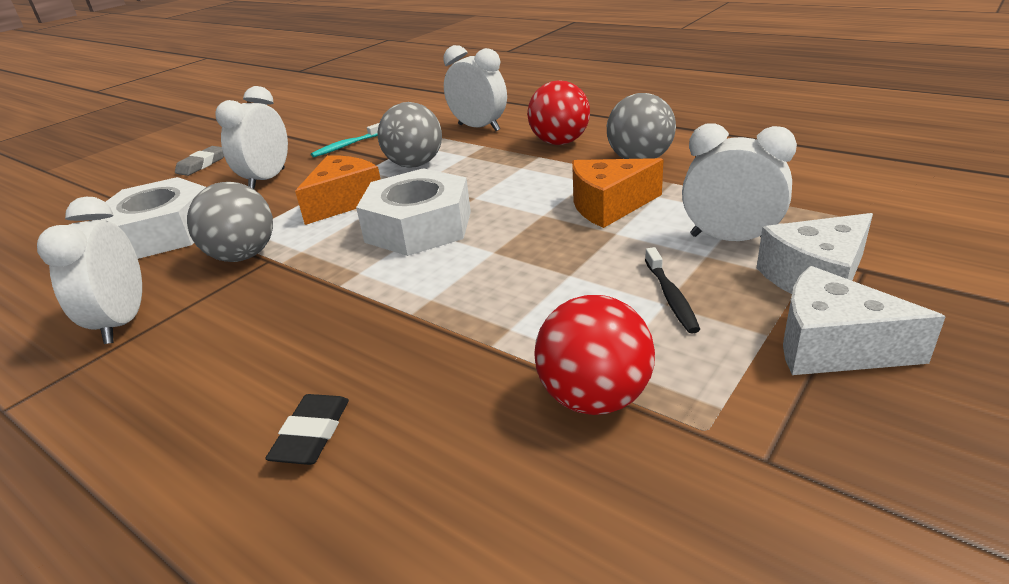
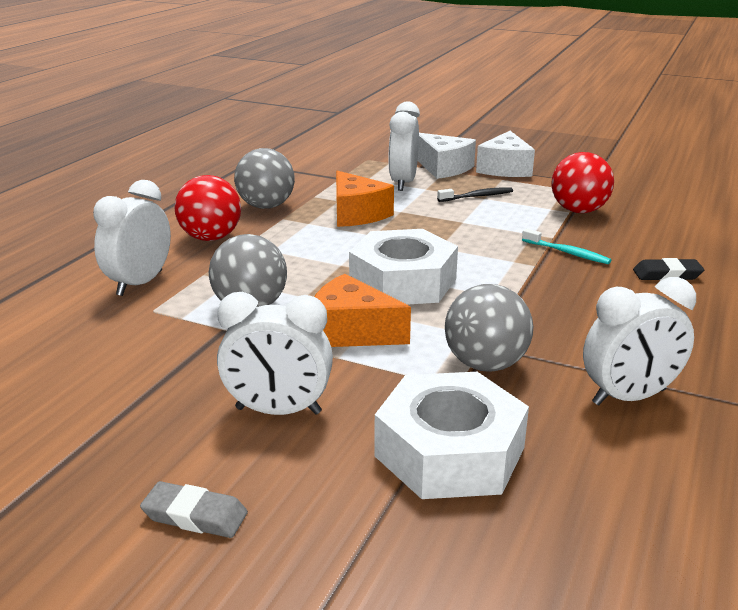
camera: 105 degrees left, 5 degrees down
(346, 146) = (163, 370): turquoise toothbrush -> turquoise toothbrush (567, 253)

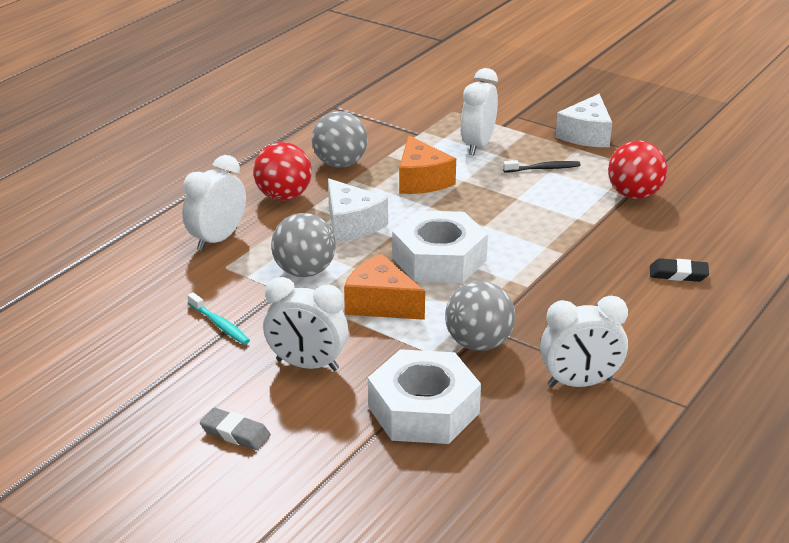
camera: 10 degrees right, 5 degrees up
(443, 168) = (525, 129): white cheese -> white cheese (351, 224)
(567, 253) = (599, 242): turquoise toothbrush -> turquoise toothbrush (220, 325)

